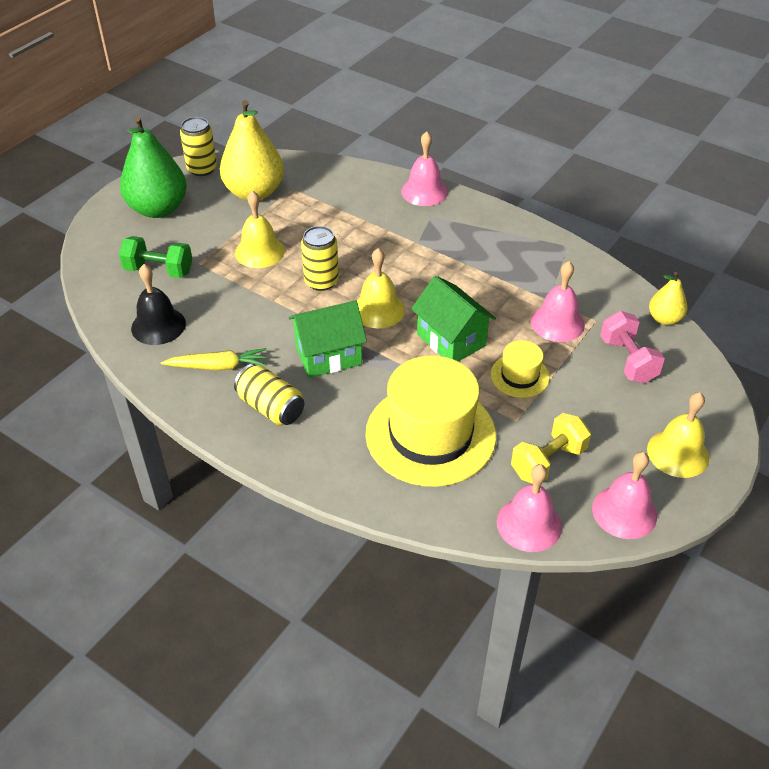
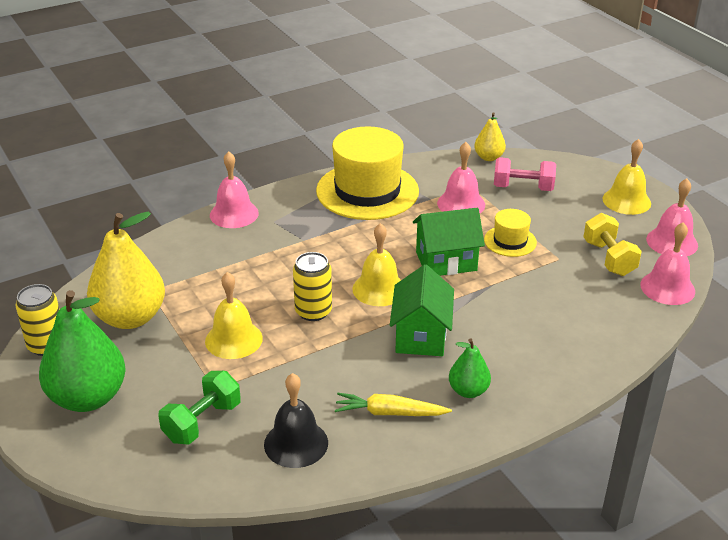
camera: 65 degrees left, 10 degrees down
(218, 366) = (389, 413): yellow carrot -> yellow carrot turned 105 degrees counterclockwise
(271, 407) = (468, 391): yellow can -> green pear
(430, 434) = (551, 306): yellow hat -> yellow hat (367, 191)

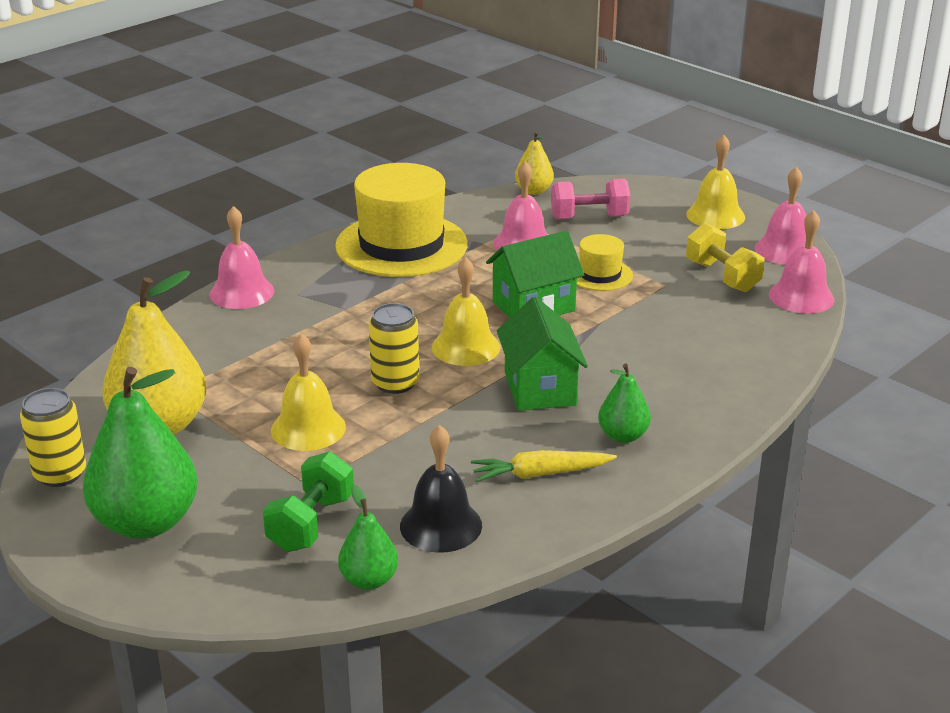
camera: 15 degrees left, 5 degrees down
(224, 480) = (369, 580): none -> green pear

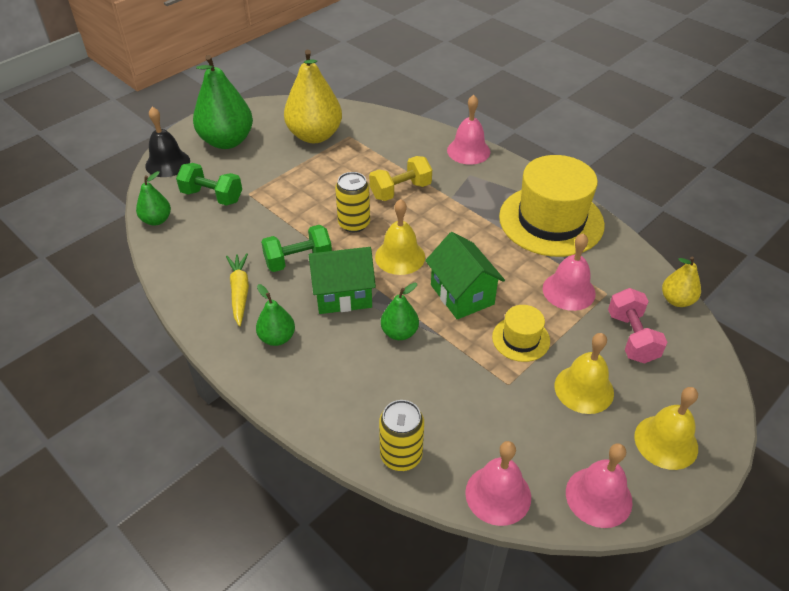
camera: 90 degrees right, 15 degrees up
(60, 474) = (274, 110): yellow can -> yellow can (401, 455)
(308, 428) = (305, 189): yellow bell -> yellow bell (584, 389)
(441, 525) = (197, 247): black bell -> black bell (167, 163)
(473, 427) = (298, 260): none -> green dumbbell
(601, 348) = (399, 333): none -> green pear
(722, 276) = (530, 431): yellow dumbbell -> yellow dumbbell (400, 191)

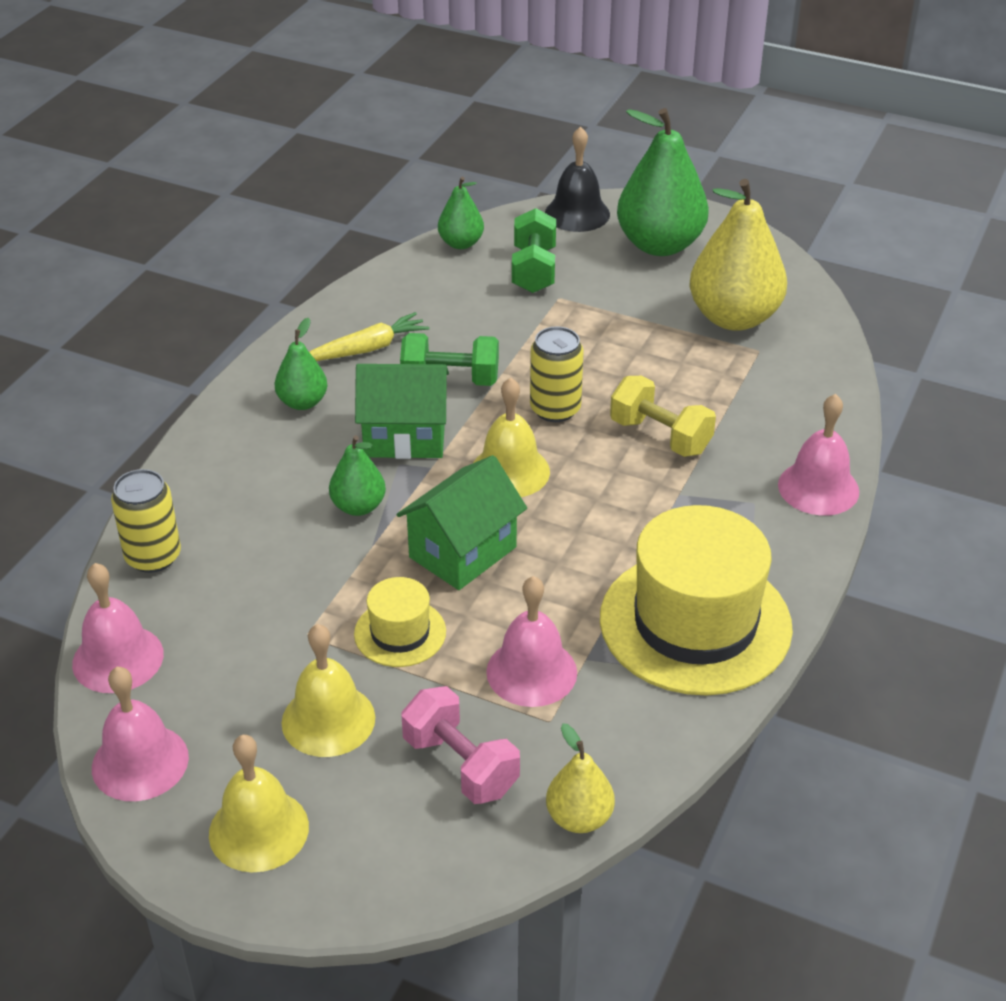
camera: 70 degrees right, 5 degrees down
(298, 260) = (450, 380): green dumbbell -> green dumbbell turned 45 degrees counterclockwise
(343, 295) = (405, 437): green house -> green house turned 60 degrees counterclockwise
(632, 337) = (460, 765): pink dumbbell -> pink dumbbell turned 75 degrees clockwise

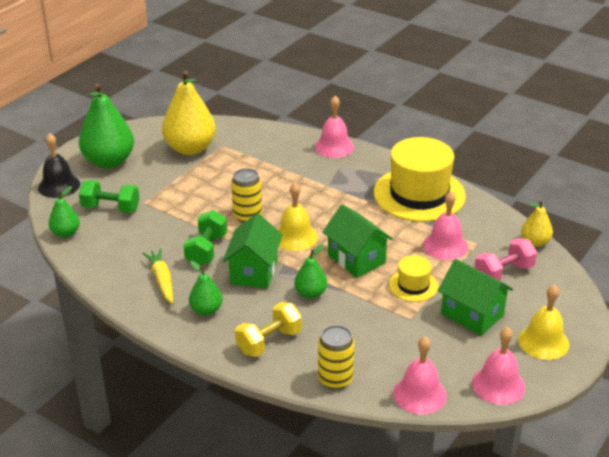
camera: 80 degrees left, 5 degrees down
(328, 720) = (472, 314): yellow bell -> green house
(660, 436) = (282, 185): yellow dumbbell -> yellow dumbbell (269, 342)

